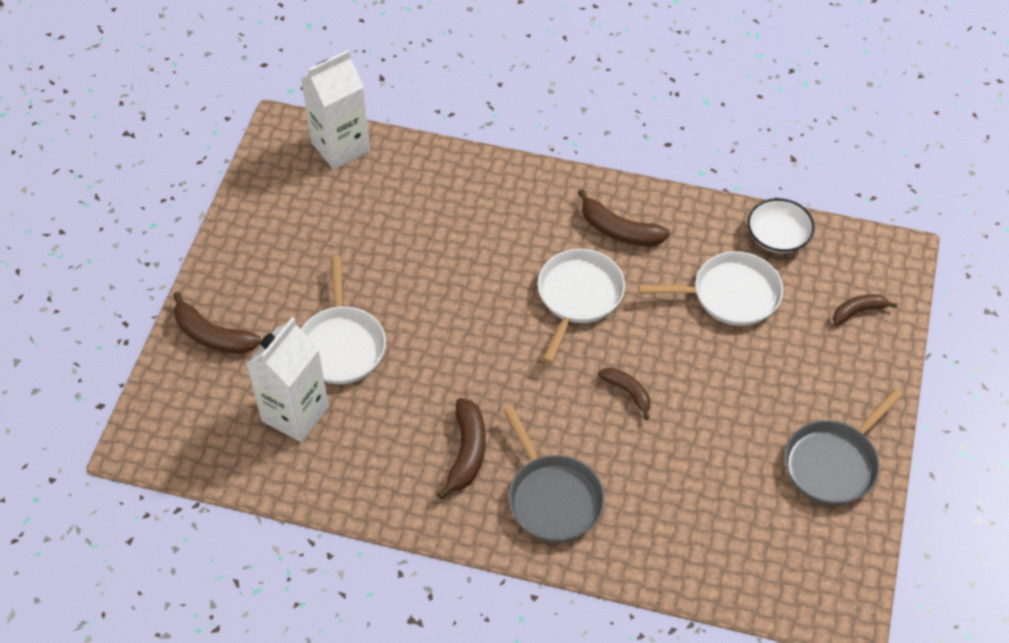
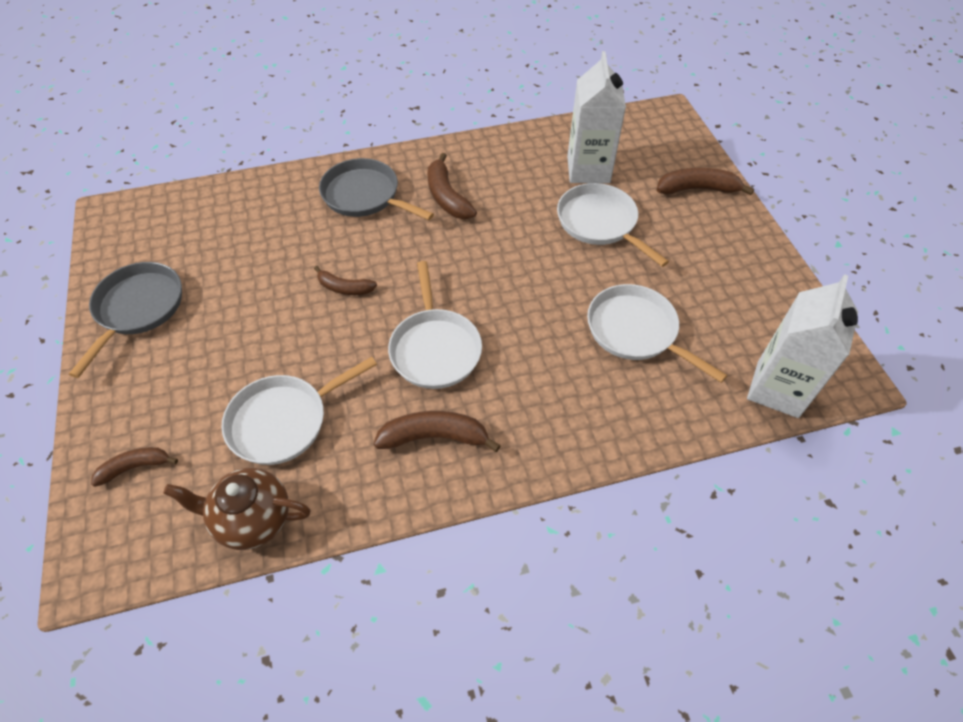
camera: 150 degrees right, 0 degrees up
(403, 233) = (636, 331): none -> white pan
(778, 236) = (252, 519): white bowl -> brown teapot
(858, 311) = (135, 467): brown banana -> brown banana turned 150 degrees counterclockwise

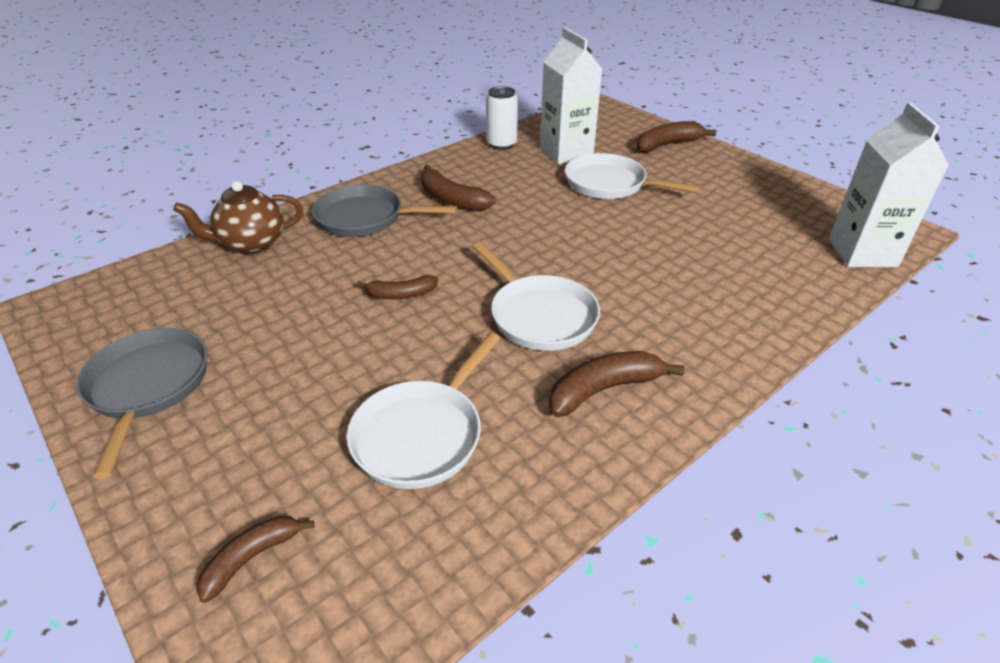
camera: 25 degrees left, 15 degrees down
(252, 519) = (458, 551): brown teapot -> brown teapot (251, 244)
(535, 140) = (501, 144): none -> white can
(636, 331) = (712, 248): white pan -> none

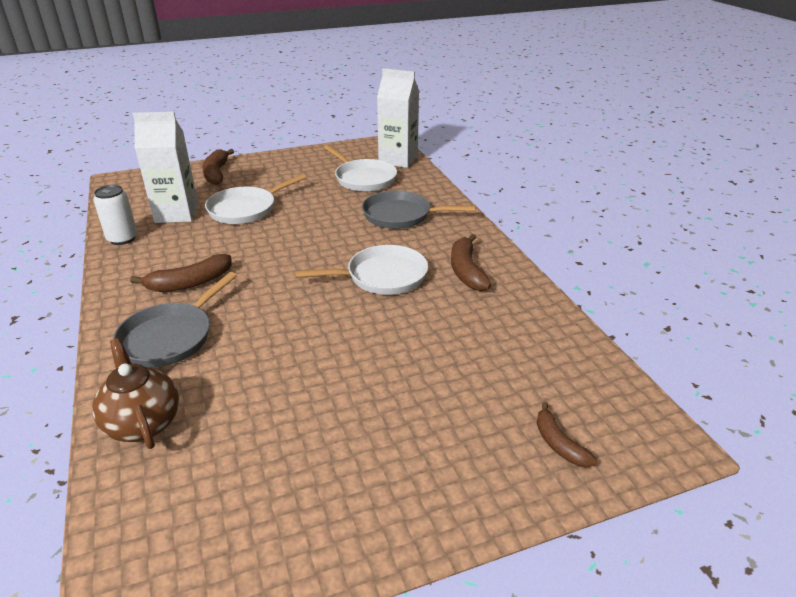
camera: 70 degrees left, 5 degrees down
(148, 387) = (342, 510): grey pan -> grey pan (401, 215)
(251, 244) = (143, 423): brown teapot -> brown teapot turned 150 degrees clockwise
(401, 294) = (311, 334): brown banana -> none
(422, 434) = (474, 349): white pan -> white pan (363, 179)

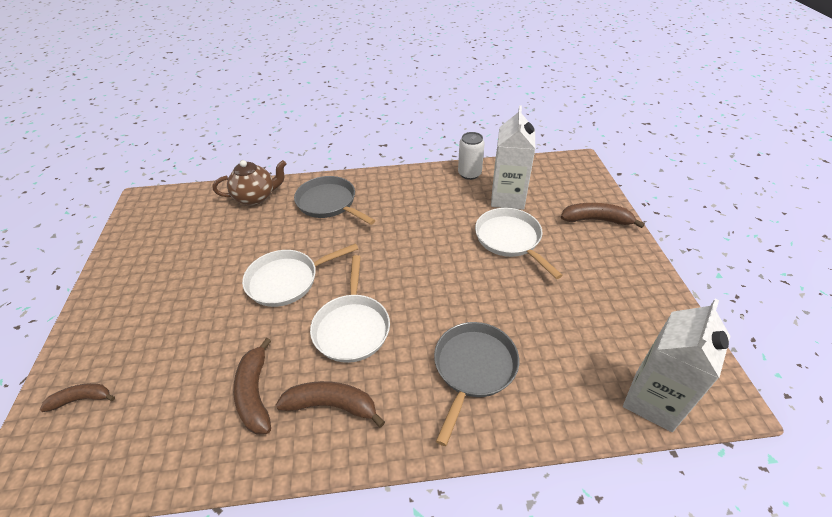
camera: 105 degrees right, 10 degrees up
(190, 283) = (391, 209): brown banana -> brown banana (255, 394)
(363, 179) = (582, 346): white pan -> white pan (287, 280)

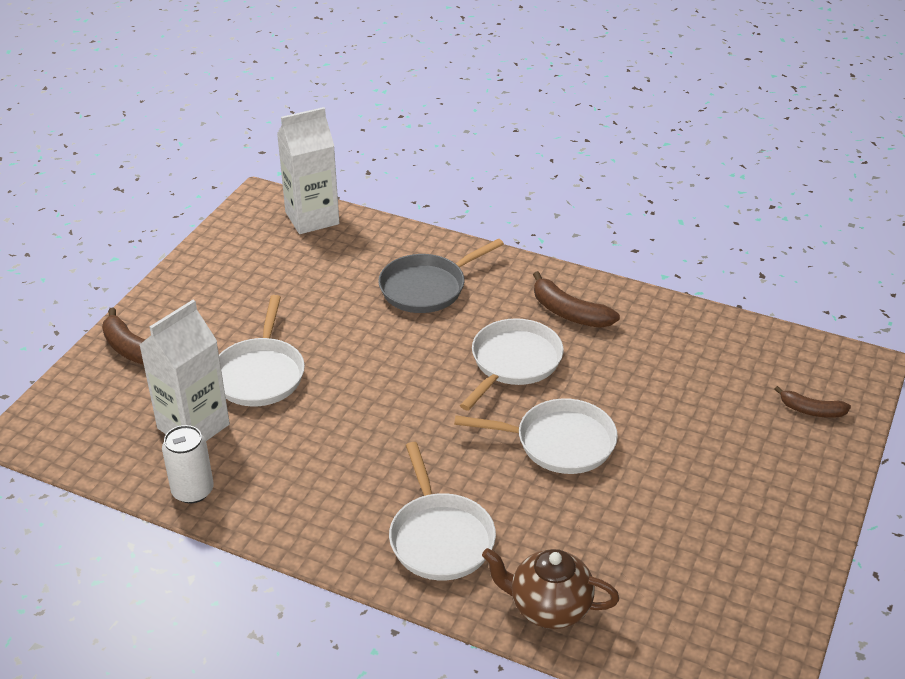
camera: 150 degrees left, 5 degrees down
(255, 394) = (635, 347): brown banana -> none
(329, 203) = (440, 537): grey pan -> white pan

